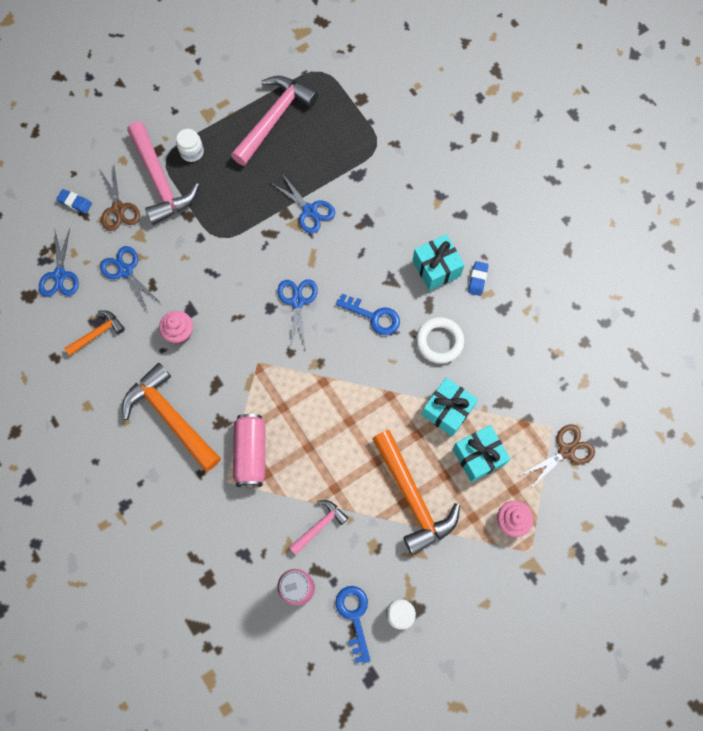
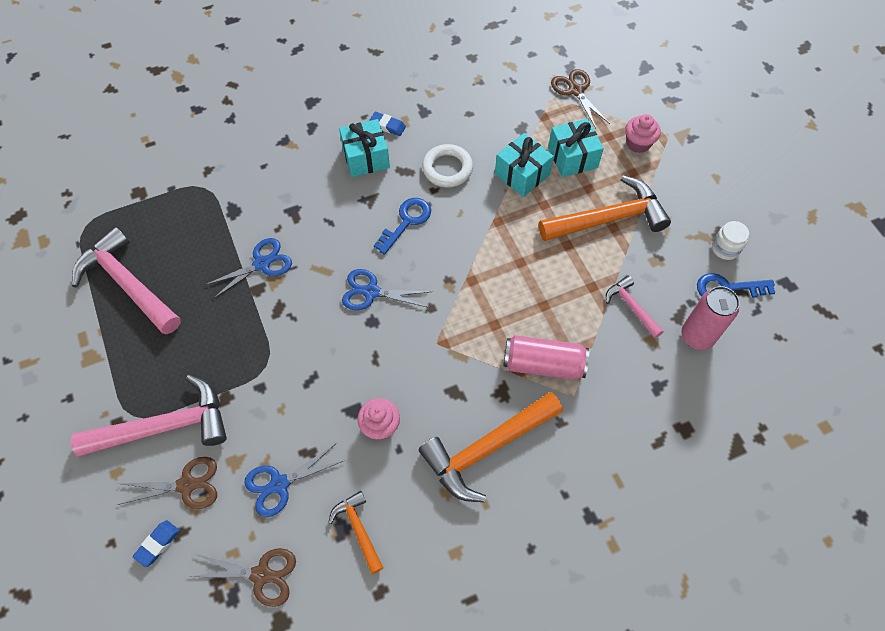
camera: 80 degrees left, 10 degrees down
(60, 275) = (261, 575): blue scissors -> brown scissors
(192, 152) = (137, 383): white jar -> none

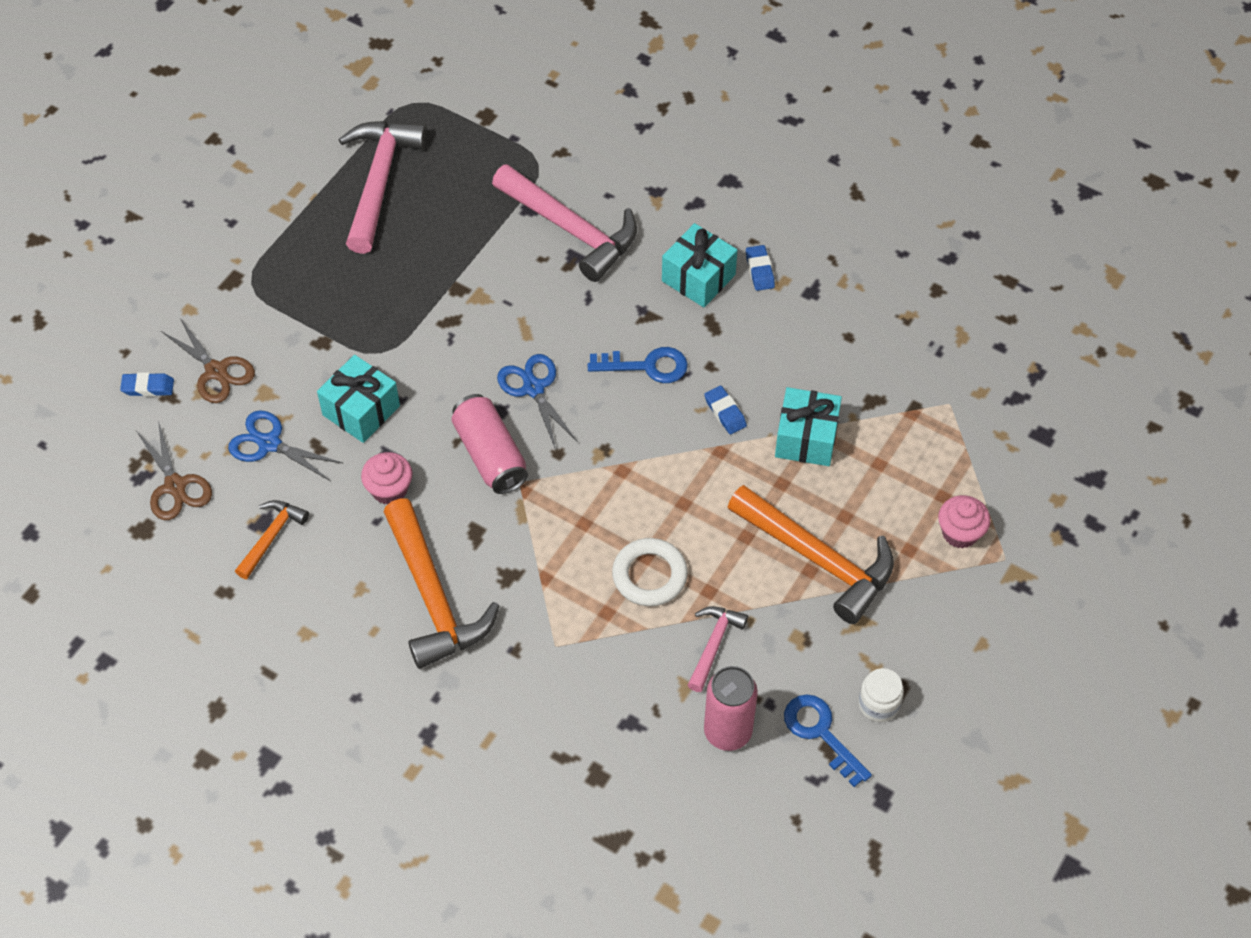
camera: 55 degrees right, 5 degrees down
(166, 426) = (259, 315): pink hammer -> pink hammer (571, 230)
(262, 264) = (489, 273): blue scissors -> none
(447, 169) = (750, 362): white ring -> white ring (649, 575)
(472, 202) = (725, 412): none -> blue eraser
(486, 449) = (433, 598): orange hammer -> orange hammer turned 135 degrees counterclockwise
(543, 364) = (571, 596): pink can -> pink can (490, 455)
(572, 157) = (876, 476): turquoise gift -> turquoise gift (361, 410)
(575, 90) = (984, 424): brown scissors -> none

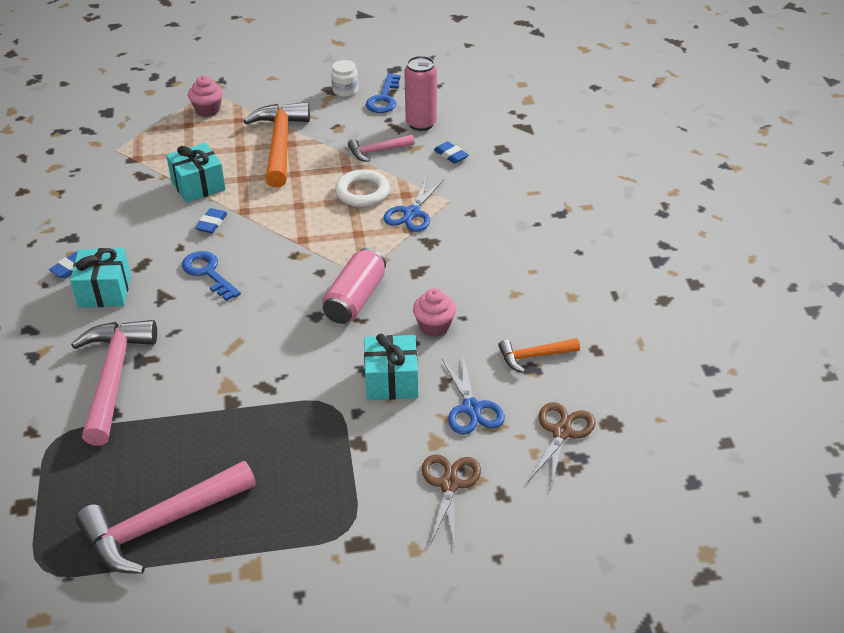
camera: 130 degrees left, 15 degrees down
(148, 387) = (509, 515): blue eraser -> blue eraser (451, 155)
(433, 598) = (481, 261): orange hammer -> none
(533, 388) = (281, 311): blue scissors -> blue scissors (412, 213)

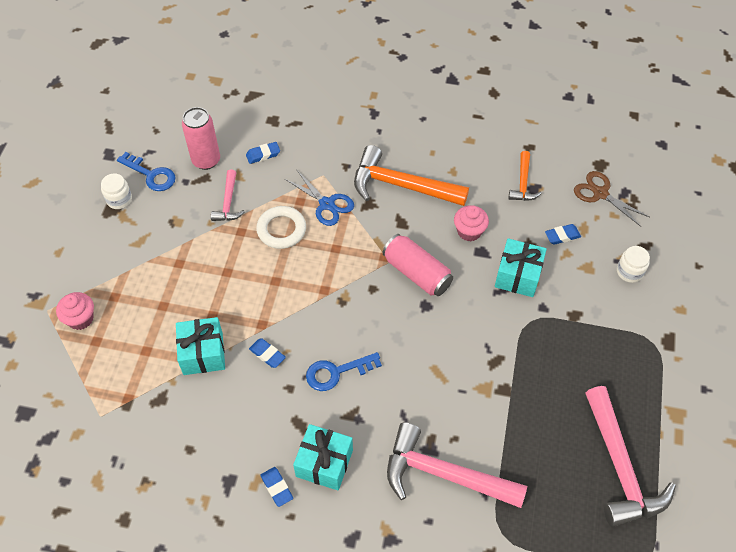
camera: 70 degrees left, 15 degrees up
(280, 144) = (174, 272): orange hammer -> orange hammer (401, 185)
(449, 484) = (629, 272): brown scissors -> white jar
(471, 408) = (562, 236): blue scissors -> blue eraser

